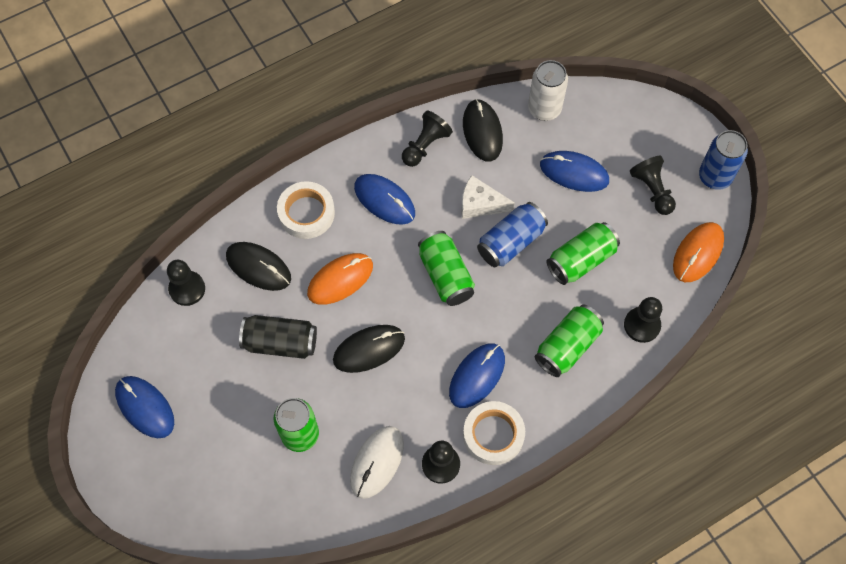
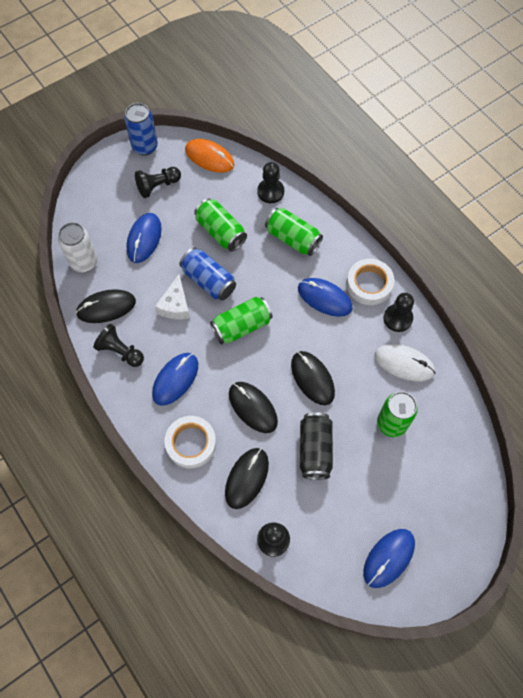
camera: 95 degrees left, 0 degrees up
(340, 280) = (253, 407): orange mouse -> black mouse

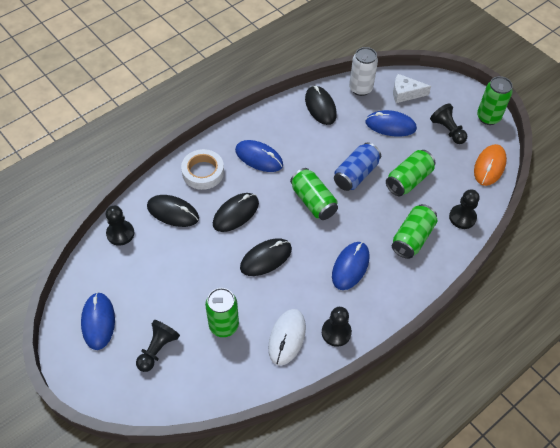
camera: 85 degrees right, 10 degrees down
(120, 351) = (281, 120): black pawn -> black pawn (157, 349)
(145, 147) = (488, 117): blue can -> green can
(175, 305) = (328, 152): white cheese -> white cheese (405, 93)
(315, 450) = (197, 262): black can -> none
(369, 284) = (371, 306): white tape -> none
(388, 558) = (98, 322): blue mouse -> blue mouse turned 45 degrees clockwise

